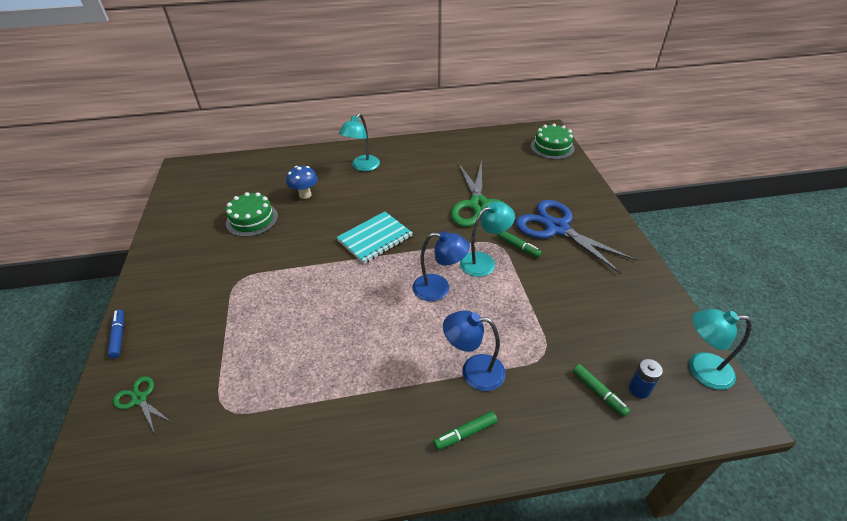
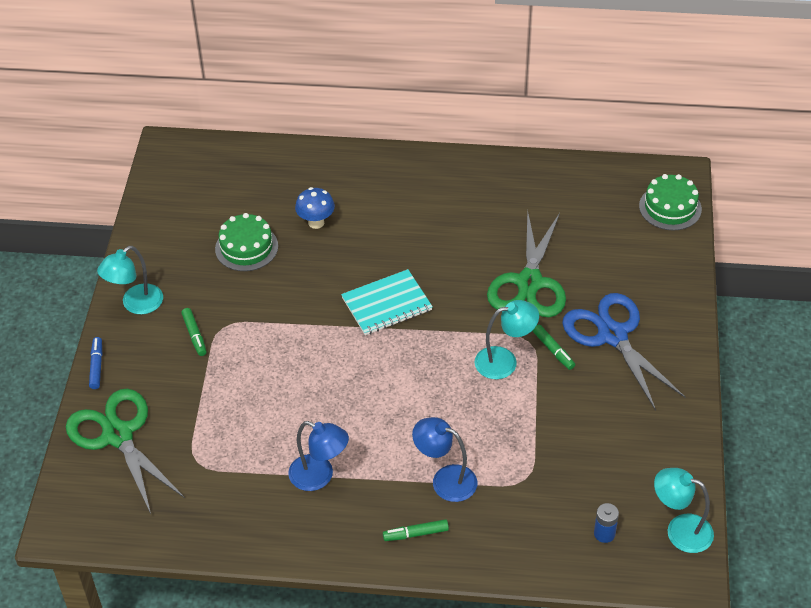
camera: 15 degrees right, 5 degrees up
(139, 399) = (118, 435): green scissors -> green scissors, size x2.19
(362, 167) = (398, 191): turquoise lamp -> turquoise lamp (136, 304)
(439, 289) = (441, 384): blue lamp -> blue lamp (319, 476)
(599, 393) = (562, 528): green marker -> green marker (194, 335)

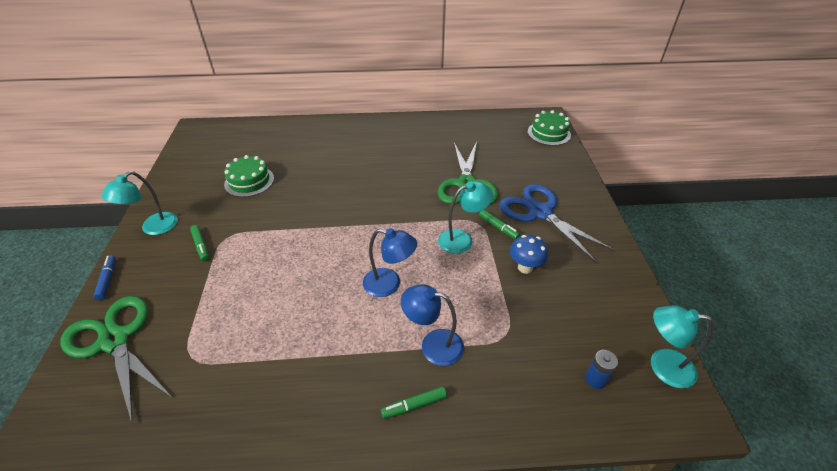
camera: 10 degrees left, 5 degrees down
(316, 222) = (303, 162): blue mushroom -> blue mushroom (525, 267)
(319, 476) = (313, 357): blue lamp -> blue lamp (389, 284)
(386, 304) = (361, 208): turquoise notebook -> none

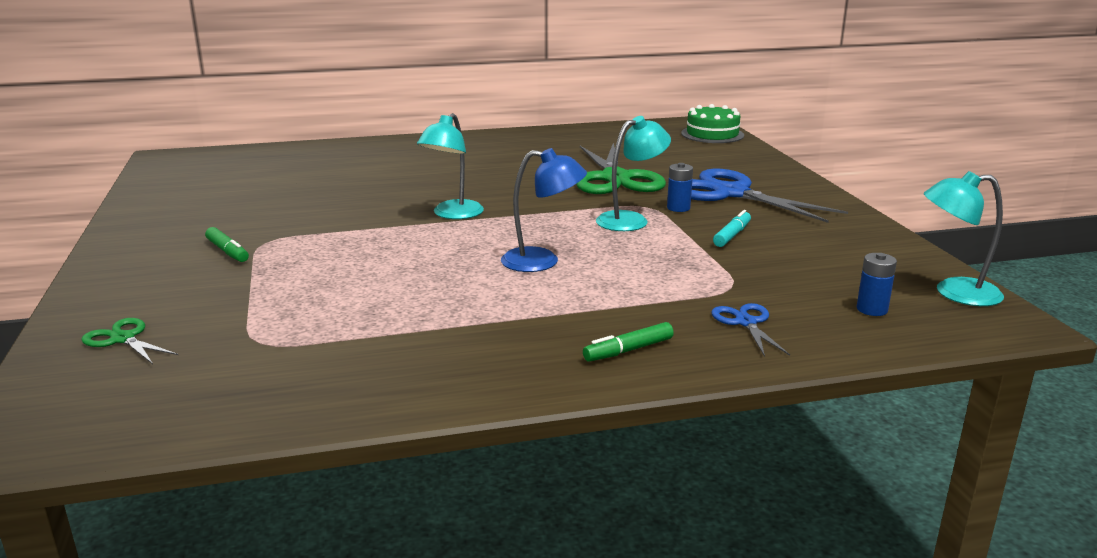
camera: 10 degrees left, 20 degrees down
(107, 280) = (83, 290): blue marker -> none
(115, 340) = (123, 339): green scissors -> green scissors, size x0.46
(153, 228) = (138, 242): turquoise lamp -> turquoise lamp (453, 214)
(249, 181) = (279, 195): green cake -> none
(433, 345) = (631, 302): blue lamp -> none
(498, 227) = (678, 208): green marker -> blue battery
(502, 382) = (746, 322): none -> blue scissors
(525, 267) = (732, 235): blue mushroom -> turquoise marker

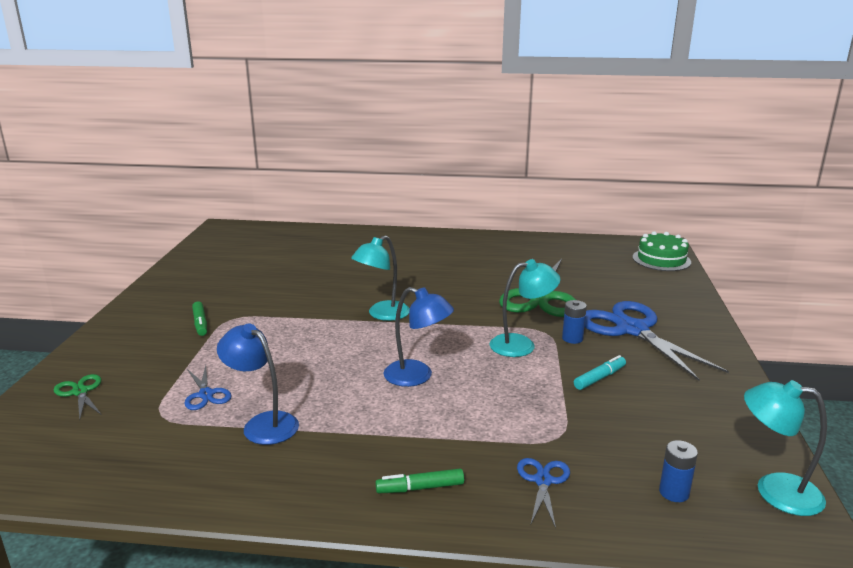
camera: 20 degrees right, 0 degrees up
(301, 315) = (206, 394): none -> blue scissors
(399, 329) = (263, 424): none -> blue lamp

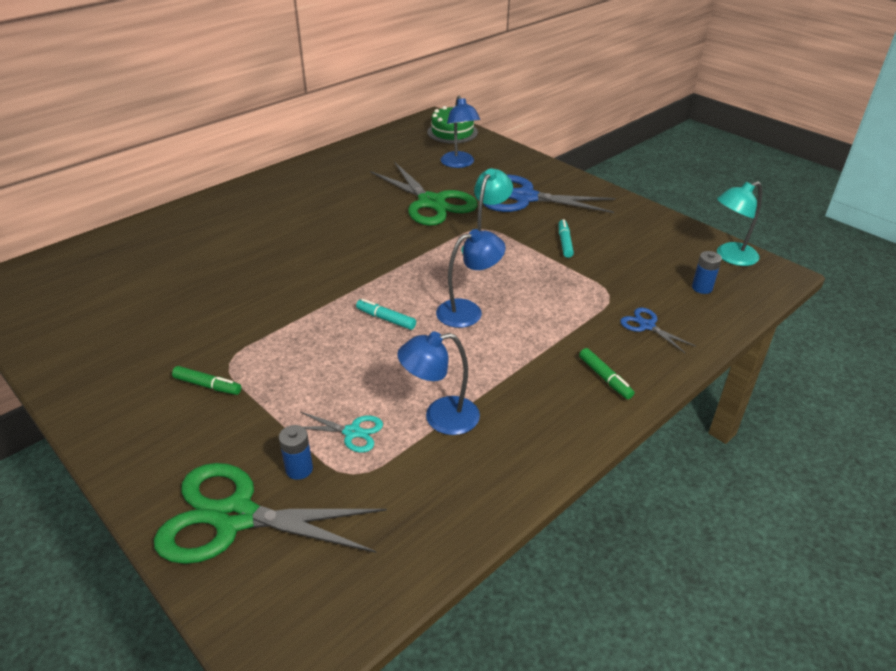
camera: 50 degrees left, 15 degrees up
(80, 392) = (235, 517): green scissors -> green scissors, size x2.19
(206, 394) = (352, 432): blue scissors -> turquoise scissors
(355, 348) = (386, 319): none -> turquoise marker
(382, 314) = (350, 280): turquoise lamp -> none
(420, 488) = (605, 378): green marker -> green marker turned 60 degrees counterclockwise
(572, 338) = (505, 224): blue battery -> blue battery (299, 469)
(620, 282) = (459, 164): none -> blue lamp

